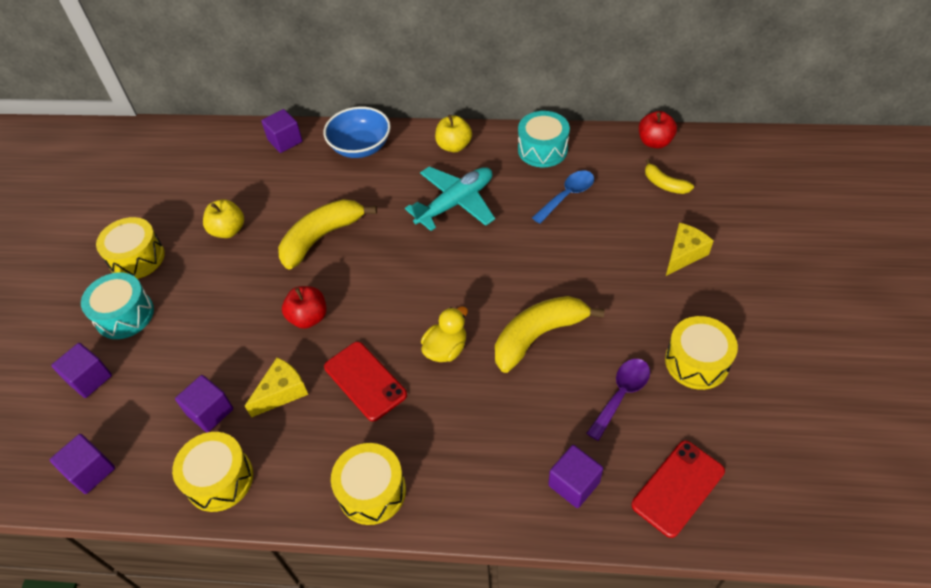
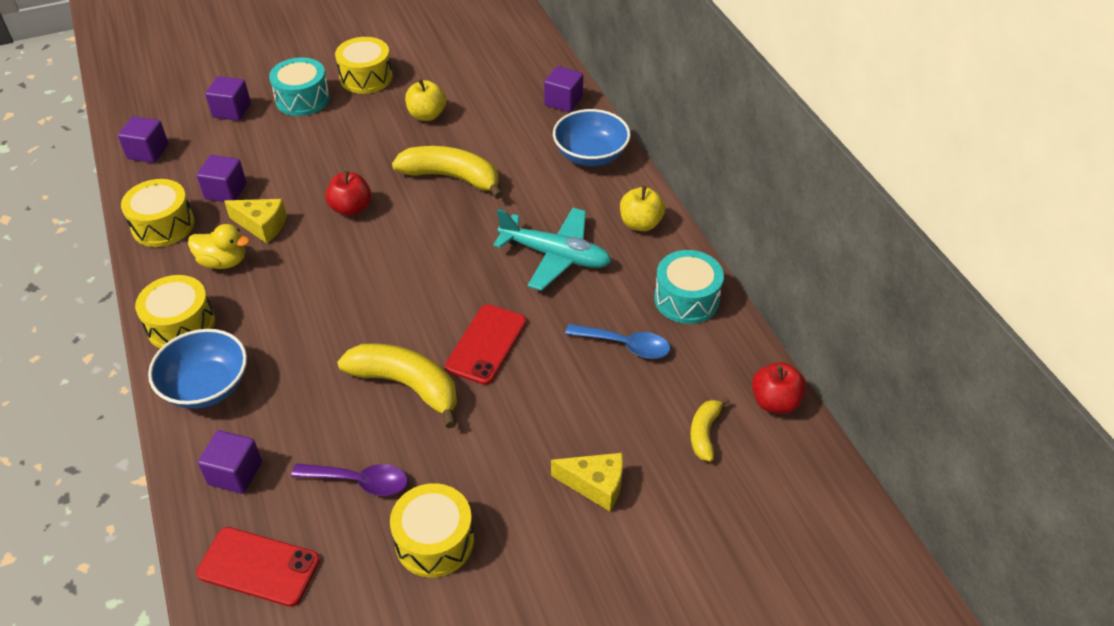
camera: 60 degrees right, 5 degrees down
(365, 381) = (296, 275): red phone -> red phone (486, 344)
(446, 349) = (357, 318): yellow duck -> yellow duck (223, 262)
(462, 485) = (206, 386): none -> blue bowl

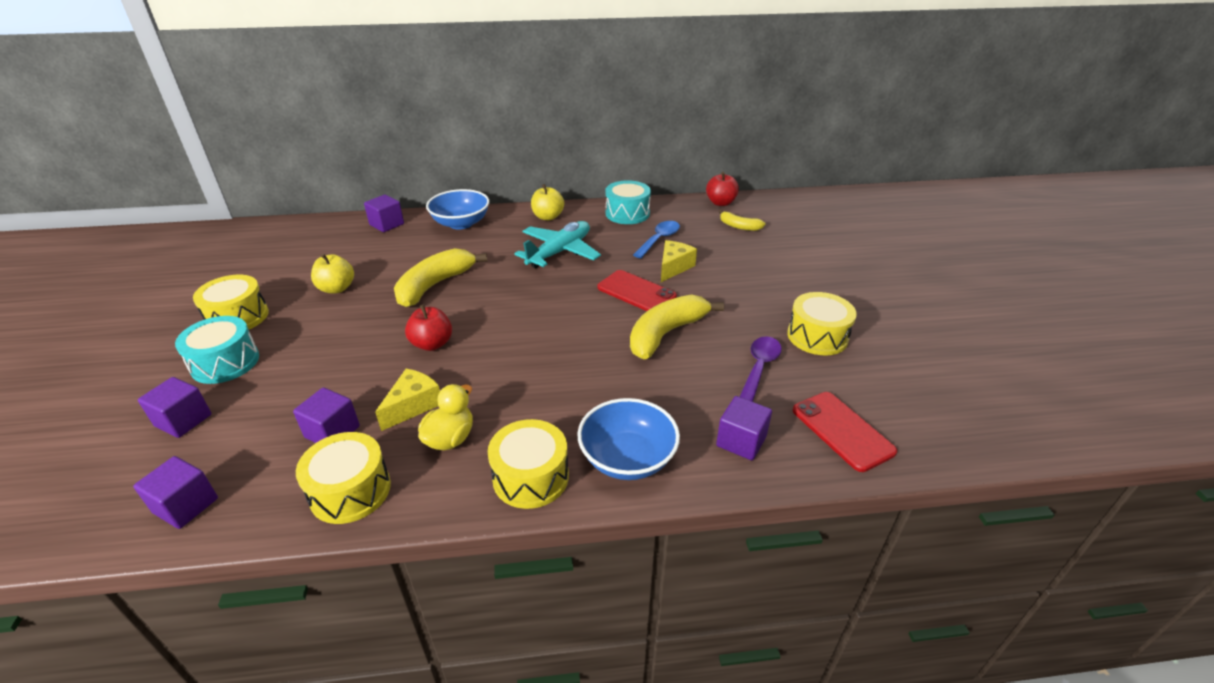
camera: 75 degrees left, 10 degrees down
(259, 567) = (842, 431): red phone -> red phone turned 60 degrees counterclockwise
(595, 485) = (774, 267): yellow cheese -> yellow cheese (674, 267)

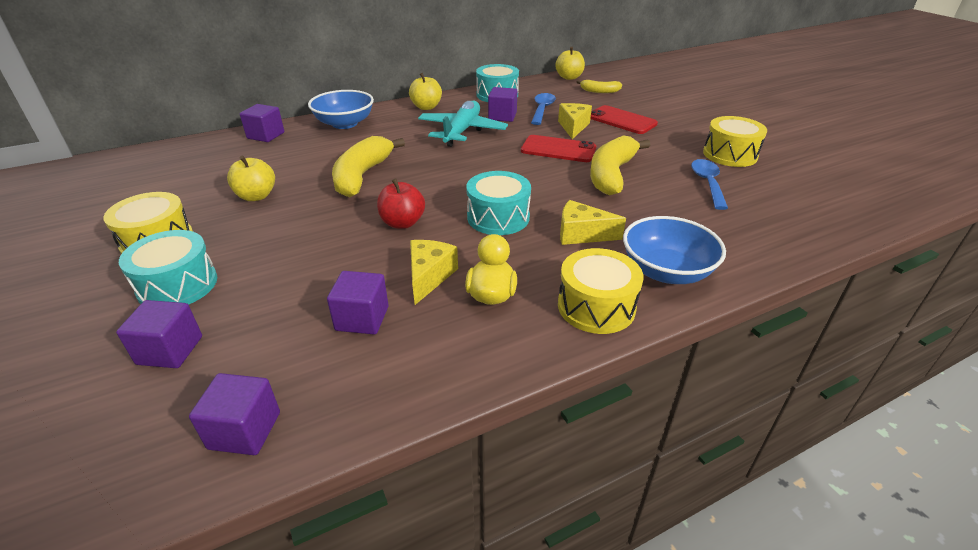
camera: 20 degrees left, 0 degrees up
(350, 491) = (428, 364): yellow drum -> none
(518, 358) = (498, 217): none -> turquoise drum
(580, 396) = (581, 234): none -> yellow cheese
(720, 203) = (569, 77): red apple -> yellow apple
(741, 441) = (743, 237): purple cube -> purple cube (502, 116)
(759, 367) = (707, 183): purple spoon -> blue spoon
(842, 431) = (808, 213): red phone -> red phone (621, 120)

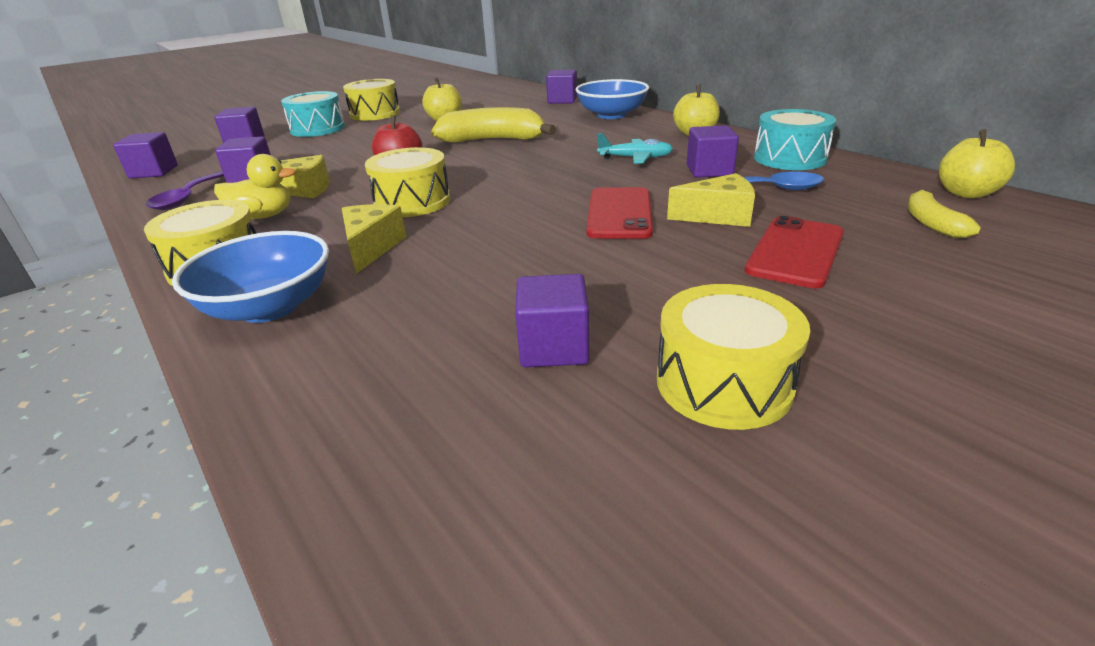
camera: 80 degrees right, 5 degrees down
(398, 363) = (188, 197): none -> purple spoon
(462, 131) = (635, 158): turquoise plane -> turquoise plane, size x0.59
(498, 217) = (412, 202): turquoise drum -> yellow drum
(611, 174) = (551, 256): yellow banana -> none
(707, 183) = (553, 347): blue spoon -> purple cube

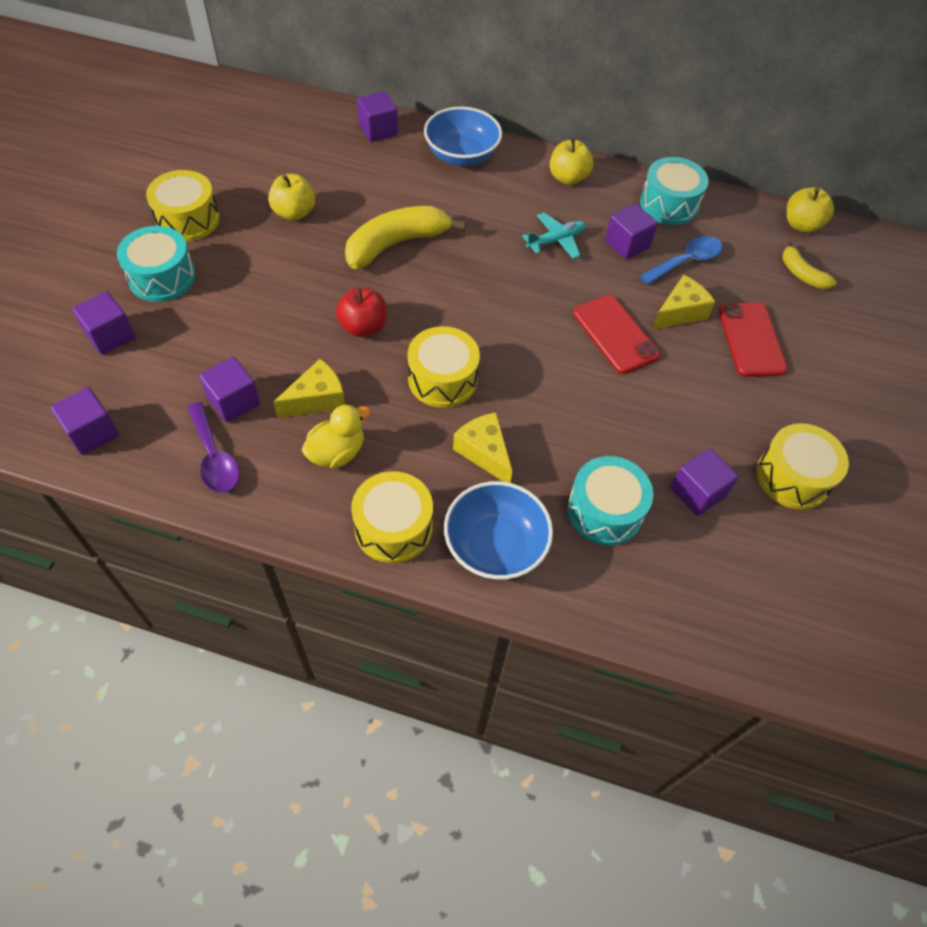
camera: 40 degrees left, 25 degrees up
(416, 323) = (604, 511): none -> turquoise drum

